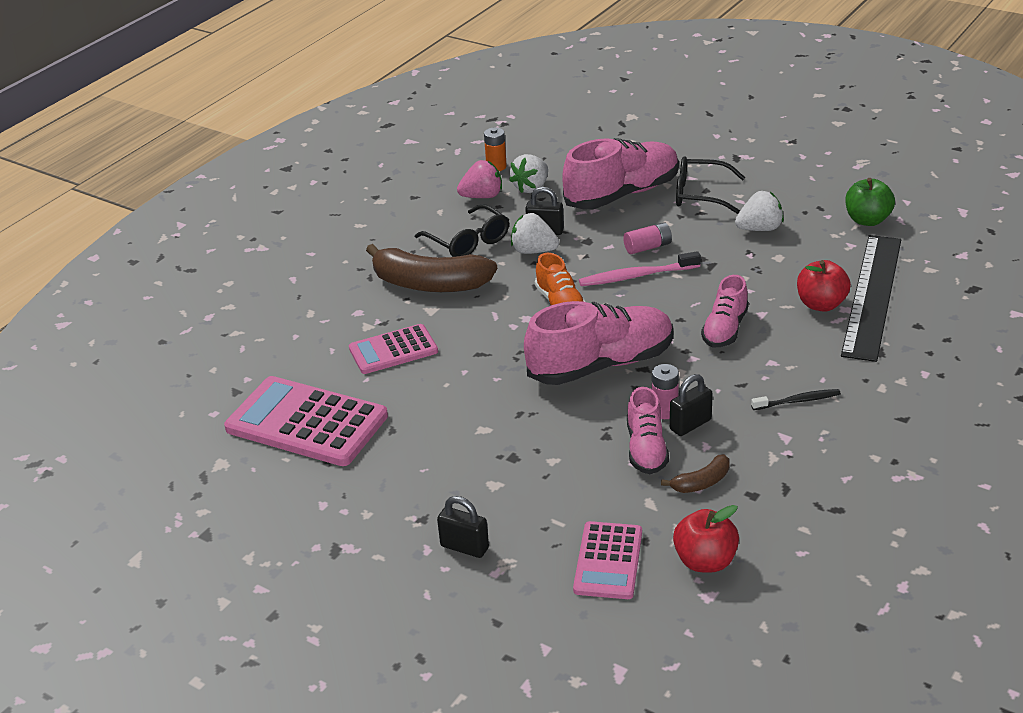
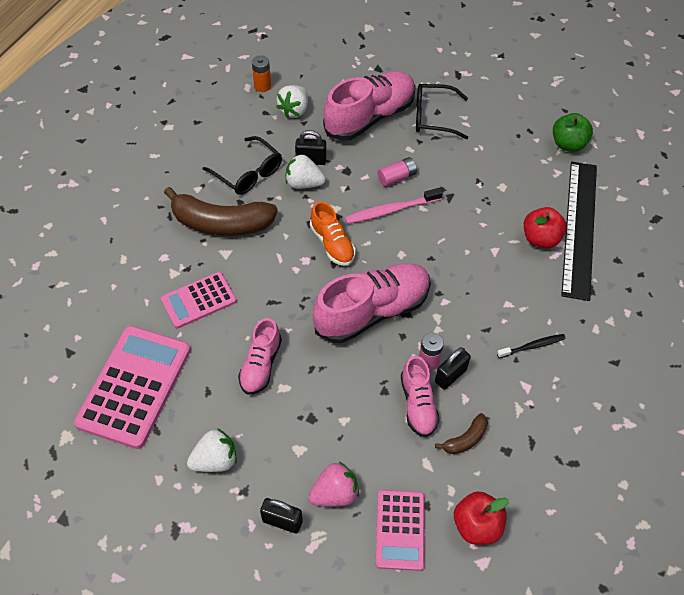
camera: 10 degrees left, 20 degrees up
(307, 422) = (134, 386): pink calculator -> pink calculator turned 90 degrees clockwise
(482, 196) = (254, 121): pink strawberry -> pink strawberry (335, 493)
(725, 329) = (467, 268): pink shoe -> pink shoe (261, 365)
(759, 229) = (484, 155): white strawberry -> white strawberry (215, 460)

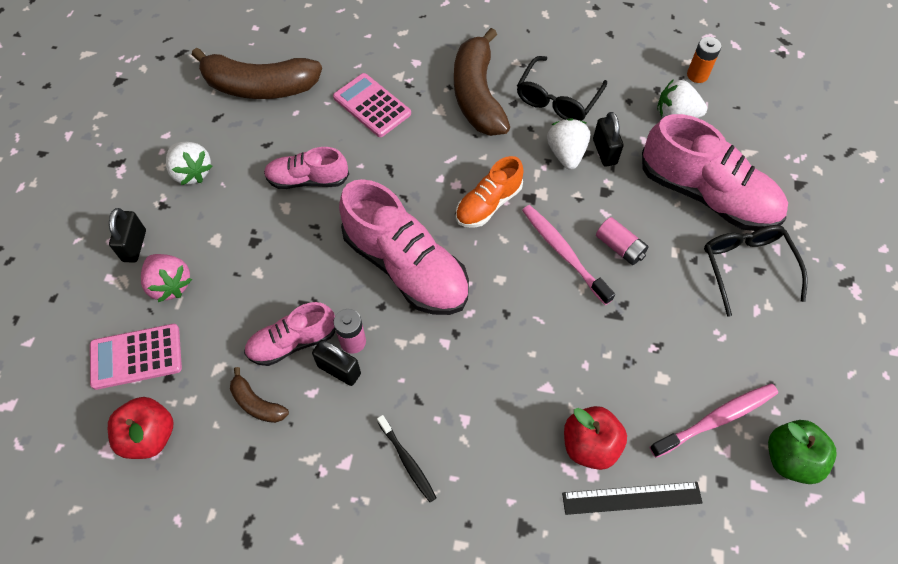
camera: 75 degrees right, 5 degrees up
(134, 386) = (259, 87): pink calculator -> brown banana
(536, 169) = (716, 419): none -> pink toothbrush
(579, 228) = (631, 498): black ruler -> black ruler, size x0.53

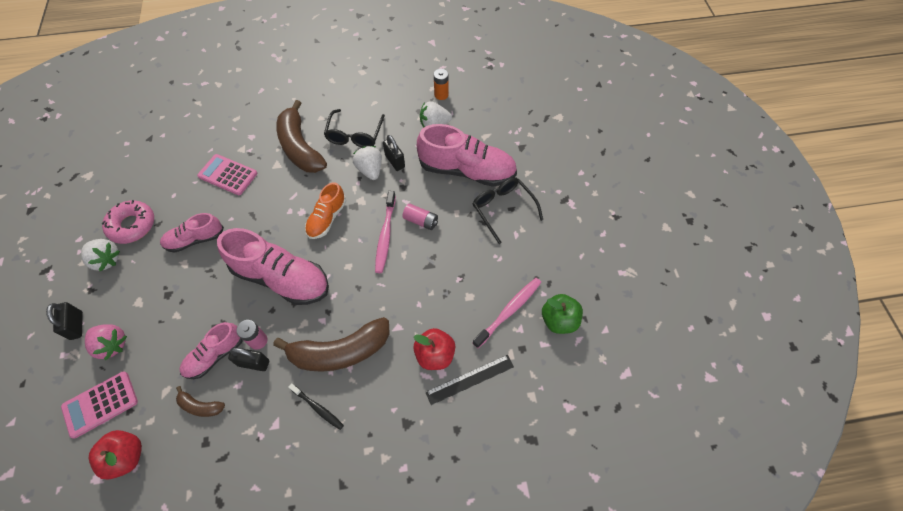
camera: 20 degrees left, 0 degrees up
(234, 137) = (132, 225): none -> pink donut
(259, 87) = (141, 184): brown banana -> brown banana (340, 351)
(563, 252) = (385, 235): pink toothbrush -> pink toothbrush turned 120 degrees counterclockwise

